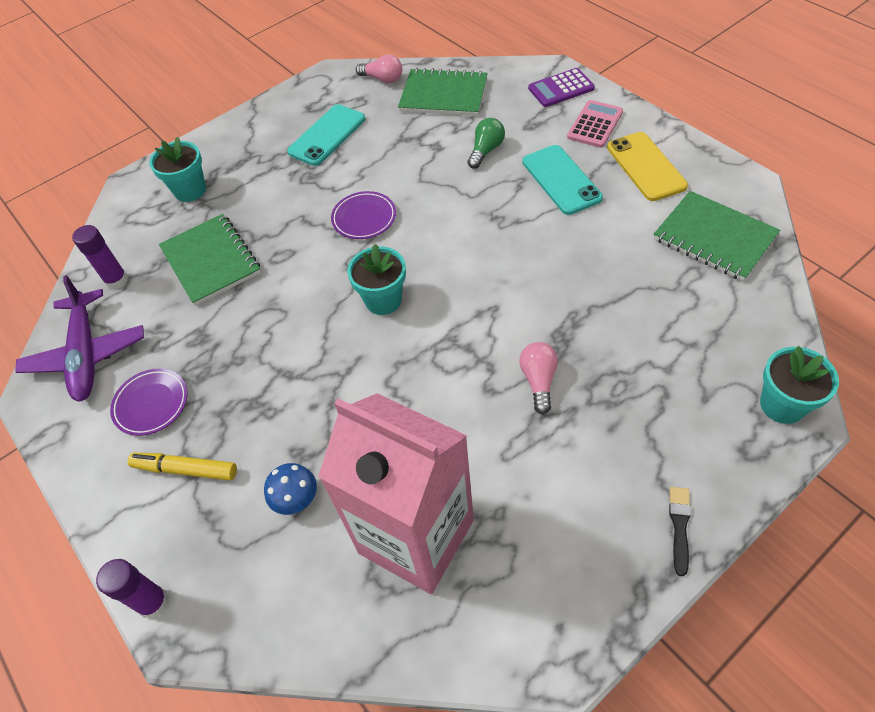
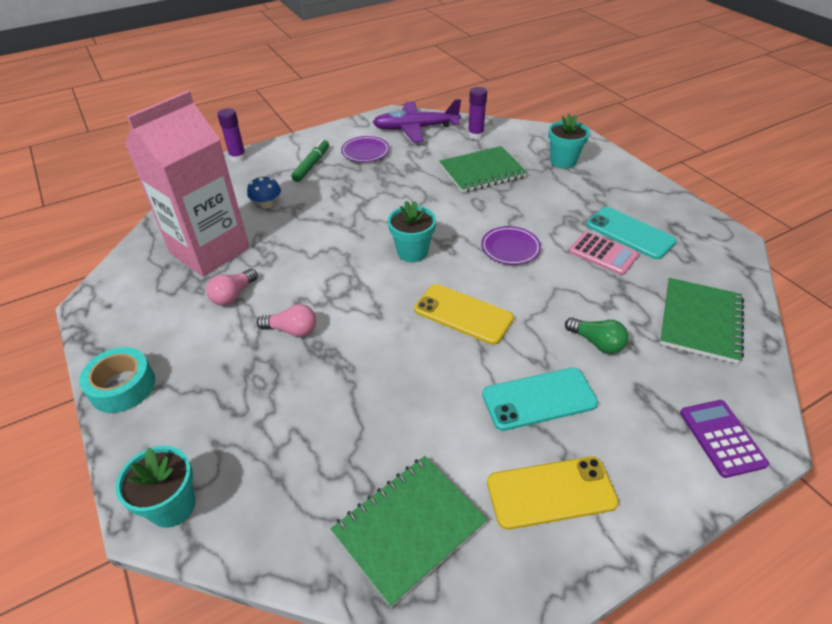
camera: 95 degrees right, 10 degrees down
(185, 469) = (311, 165): yellow marker -> green marker
(383, 79) = (728, 277): pink light bulb -> pink light bulb (233, 295)
(474, 241) = (463, 314): none -> yellow phone
(595, 124) = (641, 458): pink calculator -> pink calculator (603, 254)
(679, 526) = (122, 387): black brush -> turquoise tape

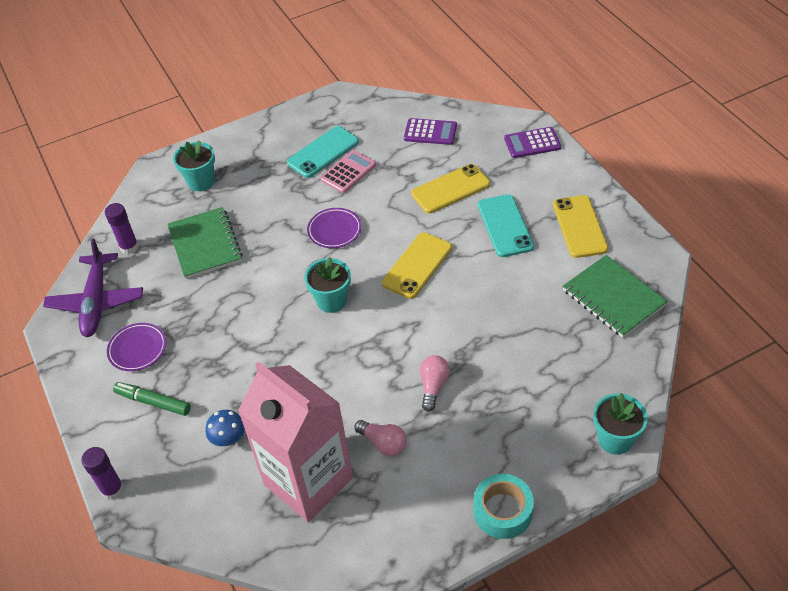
camera: 85 degrees left, 5 degrees up
(596, 343) = (450, 189): green light bulb -> yellow phone
(700, 321) = (430, 132): green notebook -> purple calculator

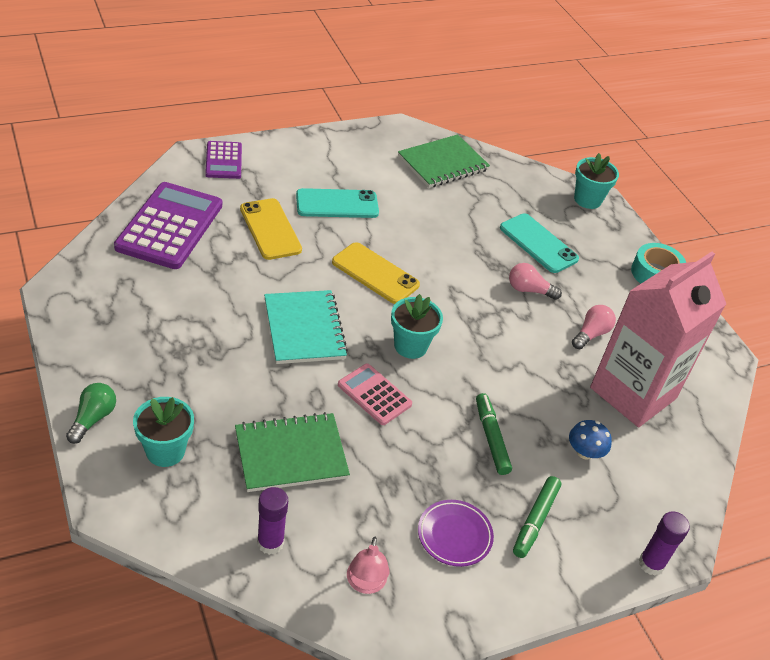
camera: 95 degrees left, 5 degrees down
(96, 302) = (365, 584): purple plane -> pink lamp
(224, 143) = (93, 419): none -> green light bulb
(236, 366) = (491, 438): none -> green marker
(323, 152) = (162, 320): turquoise phone -> turquoise phone (538, 243)
(334, 230) = (304, 329): purple plate -> turquoise notebook
(348, 172) = (209, 303): pink calculator -> pink calculator (374, 394)
(430, 132) = (170, 226): purple calculator -> purple calculator, size x1.84
(579, 226) = (352, 160): yellow phone -> none

